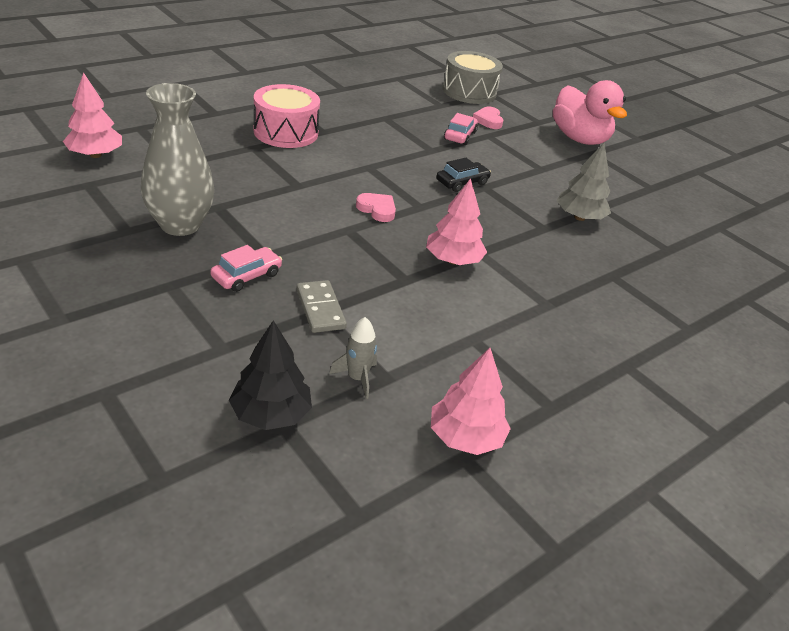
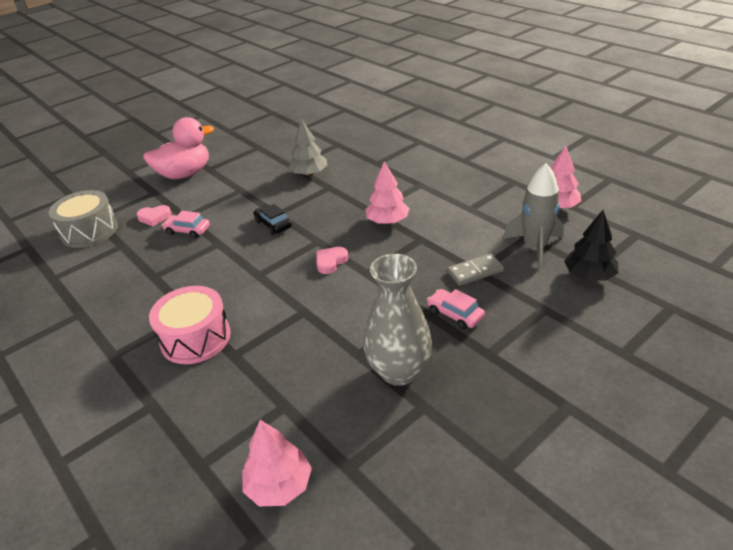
camera: 85 degrees left, 0 degrees up
(357, 378) = (535, 247): grey rocket -> grey rocket, size x1.85

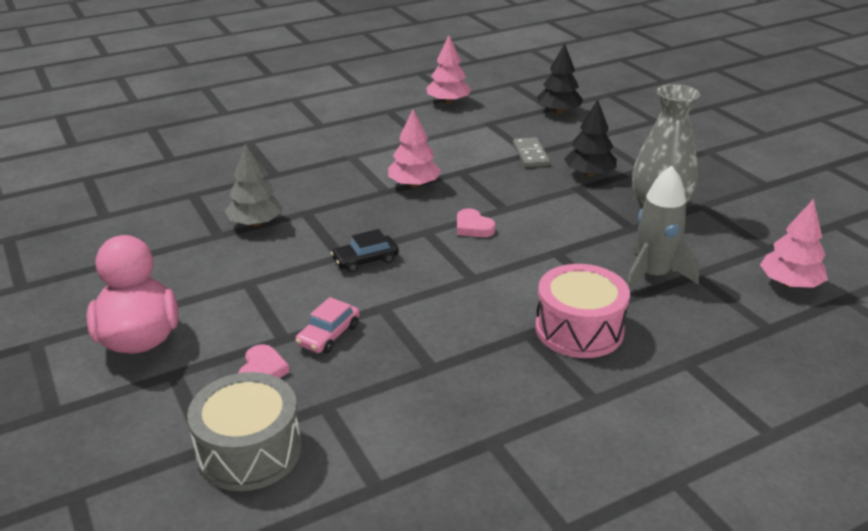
camera: 80 degrees left, 5 degrees down
(455, 314) = (589, 174): pink car -> black tree
(535, 247) = (507, 123): grey rocket -> grey rocket (653, 275)

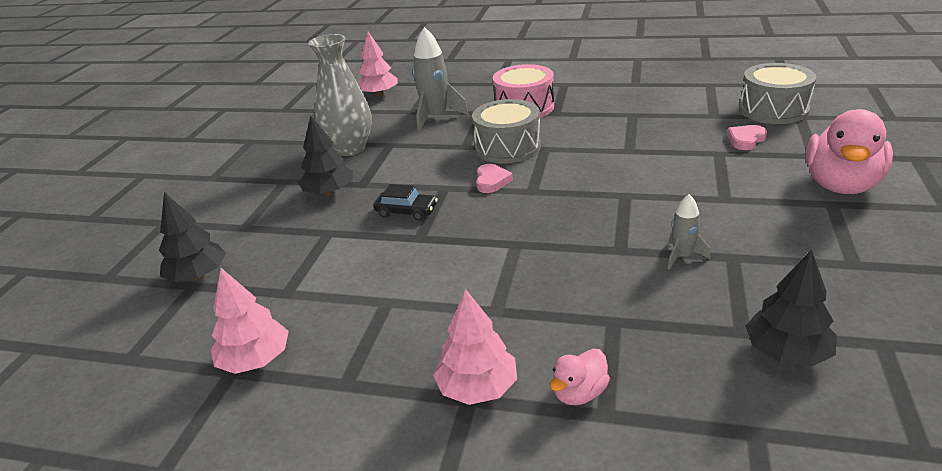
camera: 135 degrees left, 0 degrees up
(163, 193) = (786, 352): none -> black tree
(256, 223) = (682, 256): grey tree -> grey rocket
(267, 143) = (579, 393): none -> pink duck
(329, 335) = (683, 146): pink car -> none
(365, 260) = (608, 184): black car -> black car (406, 211)
(414, 185) = (481, 240): pink tree -> pink tree (477, 388)
(512, 266) = (508, 147): none -> grey drum
(530, 155) = (331, 231): grey domino -> none

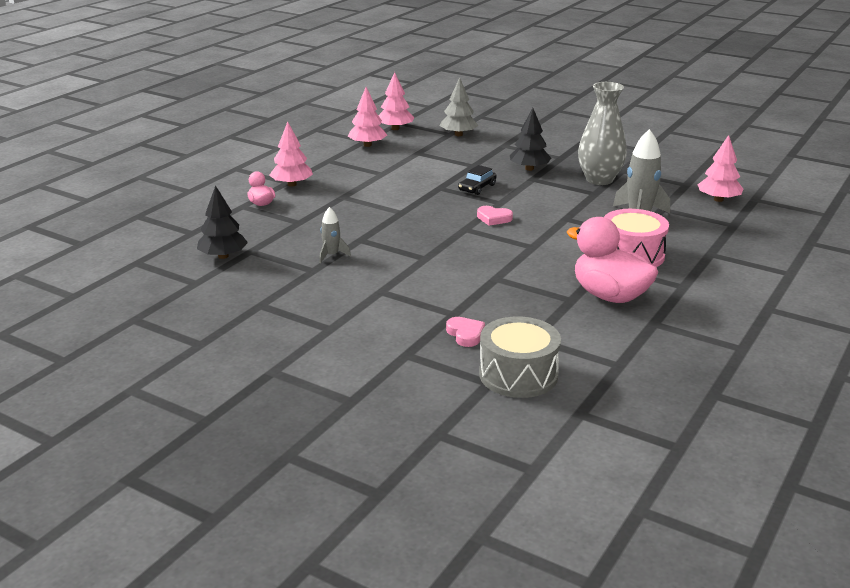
camera: 105 degrees right, 5 degrees down
(163, 353) = (395, 129): none -> pink tree
(198, 276) = (458, 135): black tree -> grey tree
(508, 147) = (548, 233): grey drum -> none
(841, 185) = (349, 344): pink duck -> pink duck (610, 296)

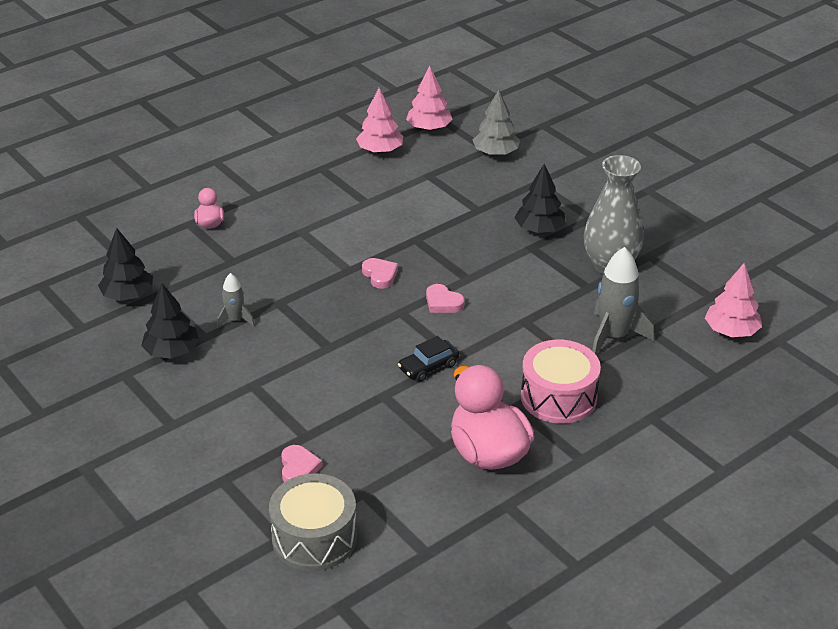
camera: 20 degrees right, 10 degrees up
(292, 184) = (259, 200): pink tree -> none
(292, 283) = (172, 351): none -> black tree
(429, 211) = (380, 275): none -> pink heart
(477, 188) = (457, 248): black car -> black car (428, 366)

